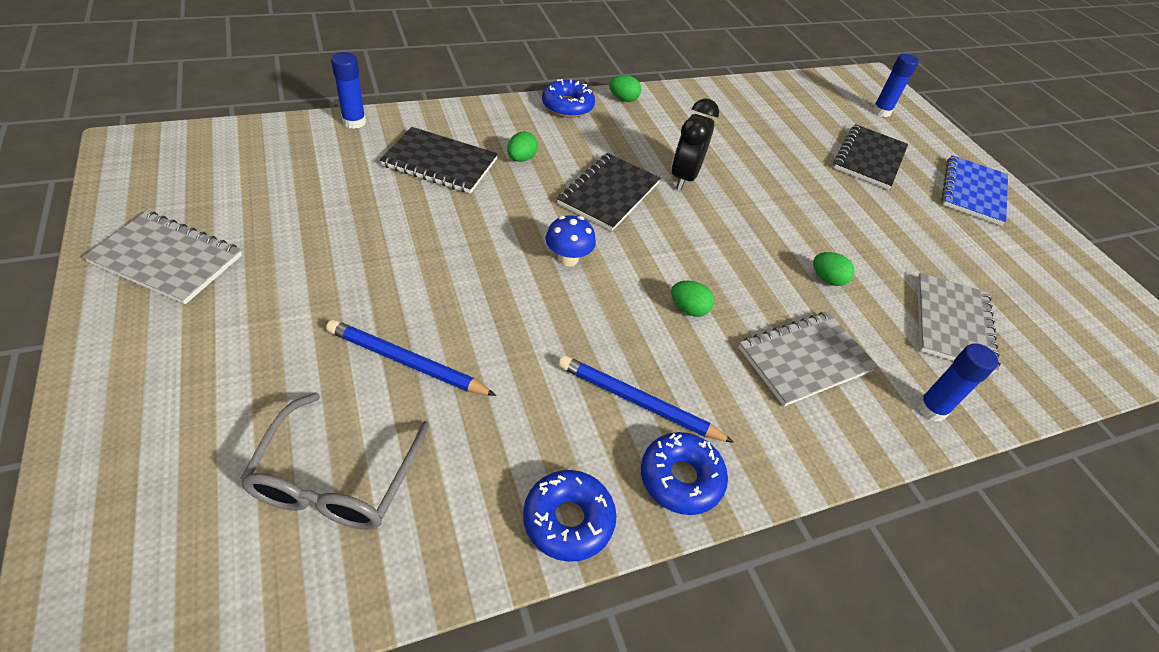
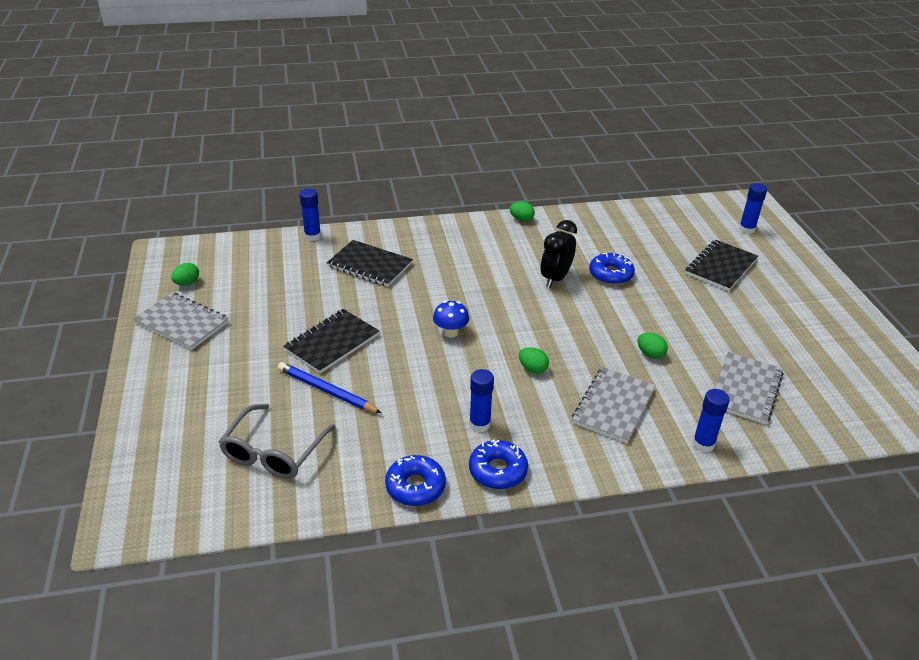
camera: 15 degrees right, 10 degrees down
(521, 159) = (430, 263): green egg -> green egg (187, 283)
(567, 106) = (475, 225): blue donut -> blue donut (610, 274)
(608, 193) = (492, 289): black notebook -> black notebook (332, 342)
(638, 402) = (479, 424): blue pencil -> blue glue stick
(805, 359) = (613, 406): grey notebook -> grey notebook turned 45 degrees counterclockwise
(973, 192) = (807, 294): blue notebook -> none

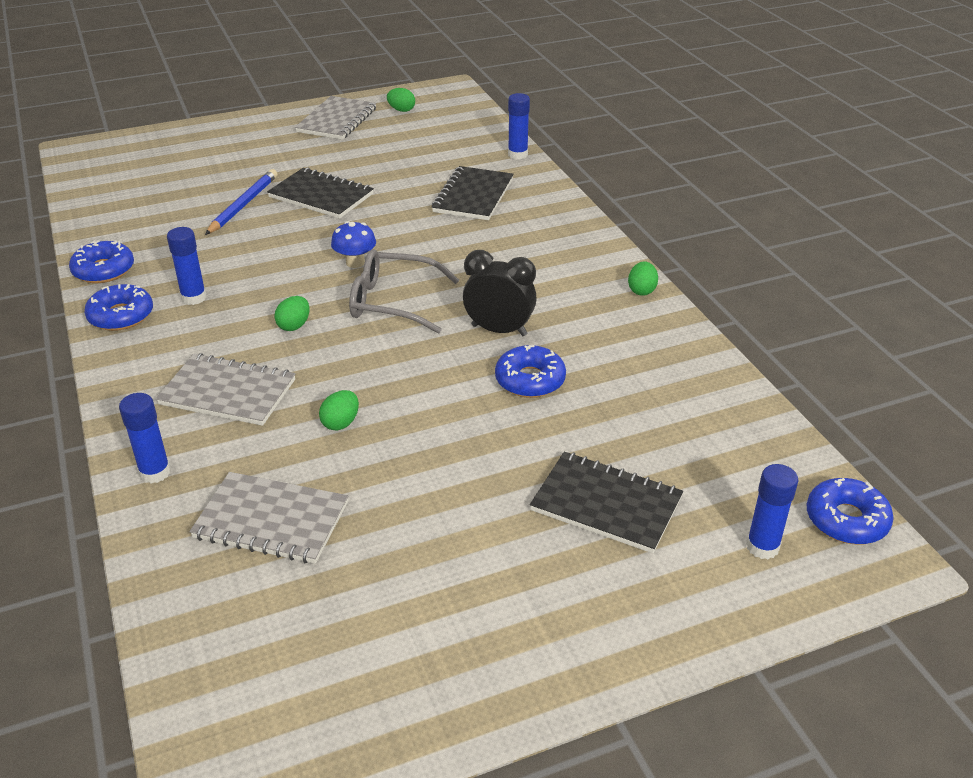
camera: 80 degrees right, 0 degrees up
(274, 451) = (157, 194): grey glasses -> grey glasses (393, 302)
(726, 204) = (846, 520): none -> blue donut

